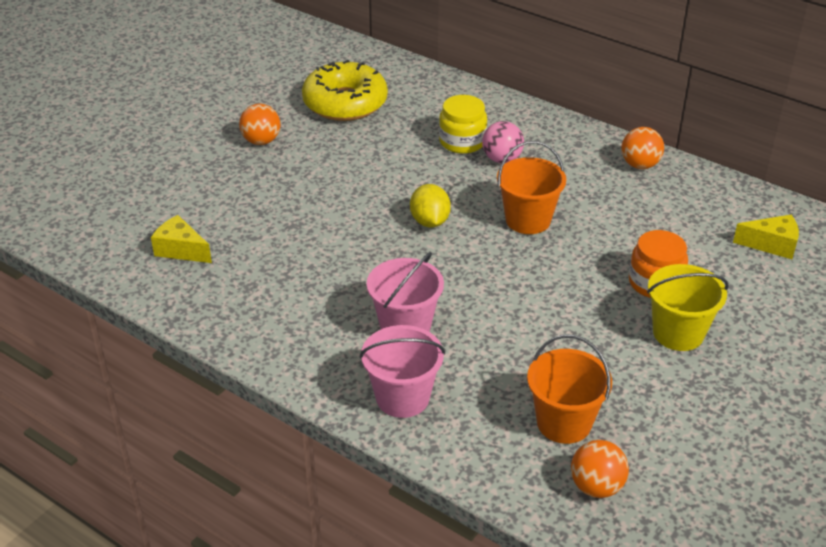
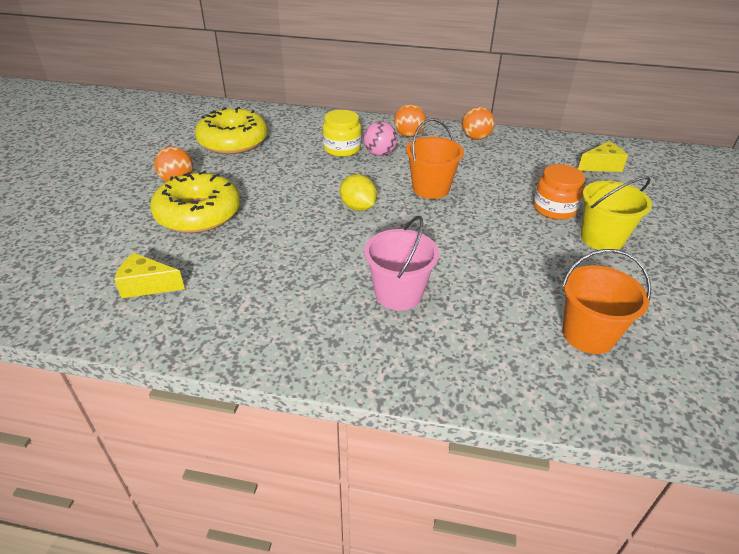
camera: 25 degrees left, 0 degrees up
(263, 186) = (198, 214): none -> yellow donut
(402, 397) = (442, 358): pink bucket -> none
(596, 487) = (662, 383): orange ball -> orange ball (409, 135)

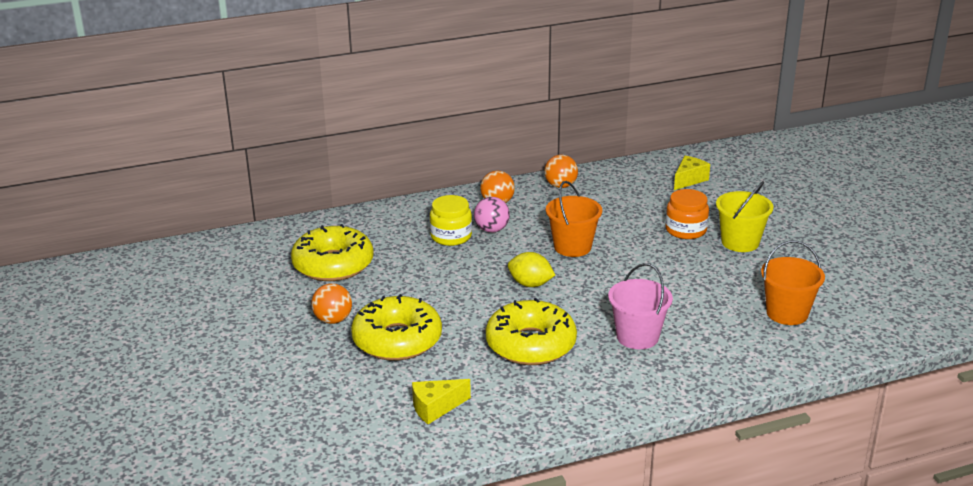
camera: 30 degrees left, 10 degrees down
(294, 261) = (530, 344): none -> yellow donut

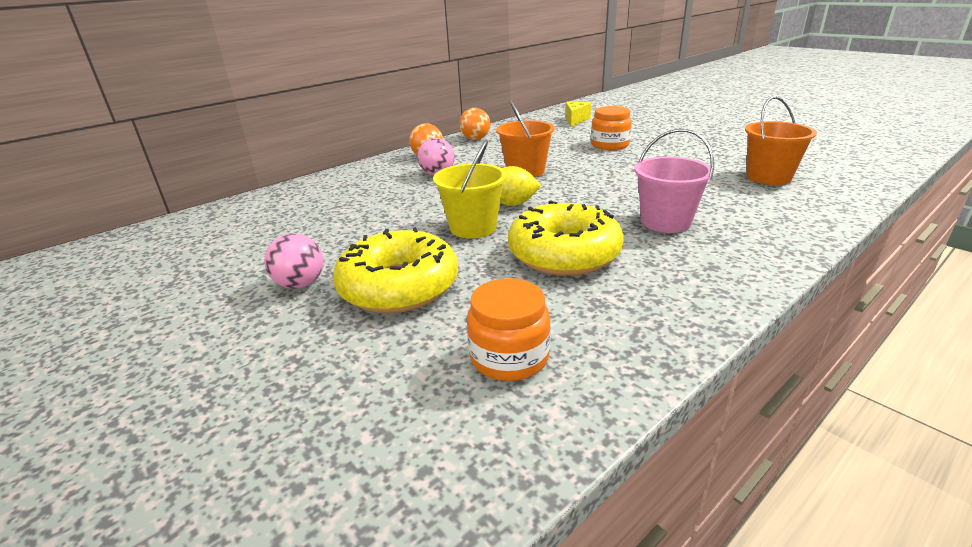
camera: 20 degrees left, 0 degrees up
(333, 264) = (278, 231): yellow donut -> none
(333, 320) = (300, 284): orange ball -> pink ball
(436, 408) = (509, 357): yellow cheese -> orange jar
(451, 236) = (400, 185): yellow jar -> none
(740, 242) = (662, 144): yellow bucket -> yellow bucket (473, 227)

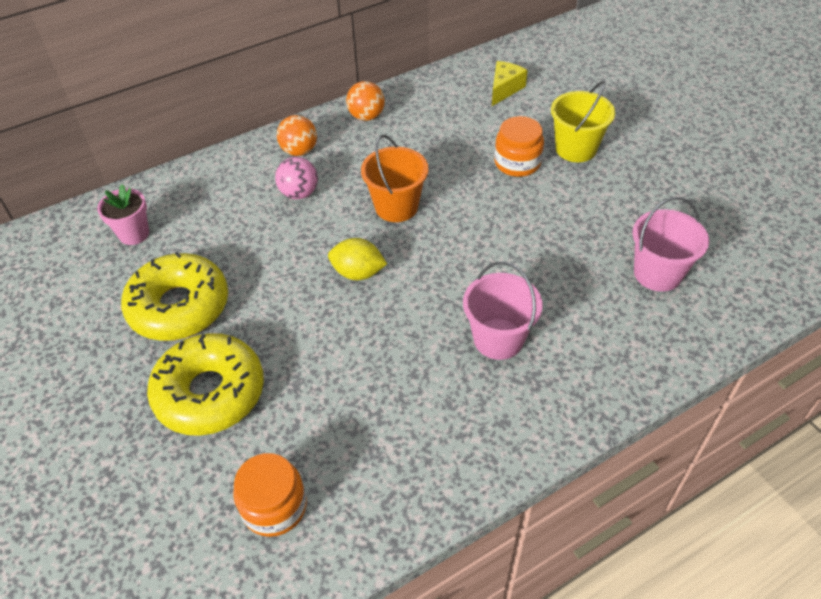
camera: 10 degrees right, 20 degrees up
(291, 207) = (134, 234): none -> pink flower pot
(300, 284) = (125, 371): pink ball -> none
(473, 227) = (304, 309): yellow bucket -> yellow bucket (575, 149)
(564, 253) = (375, 373): yellow donut -> yellow donut (179, 307)
(768, 177) = (657, 273): orange bucket -> pink bucket

